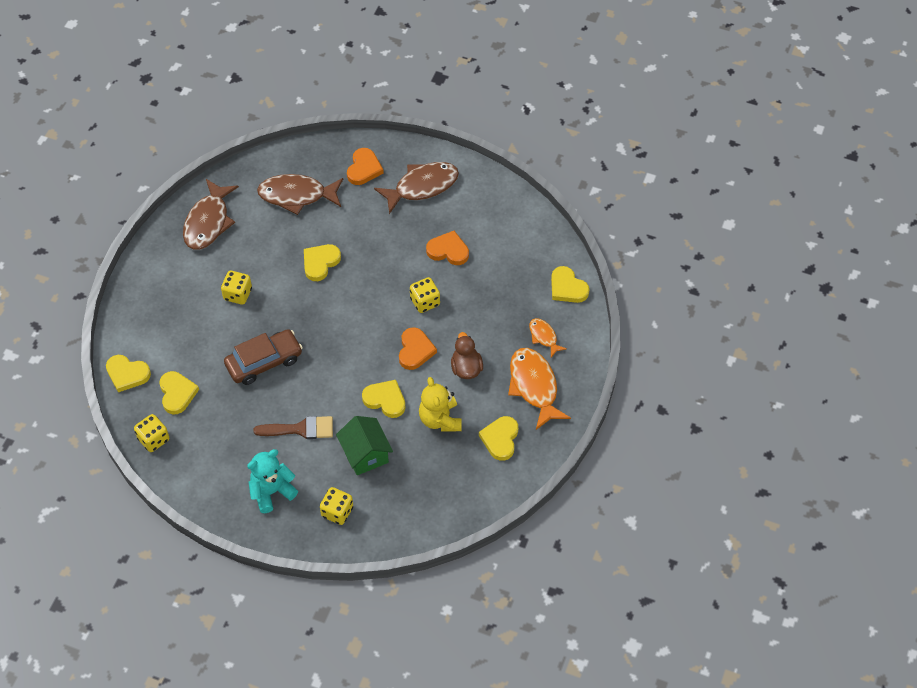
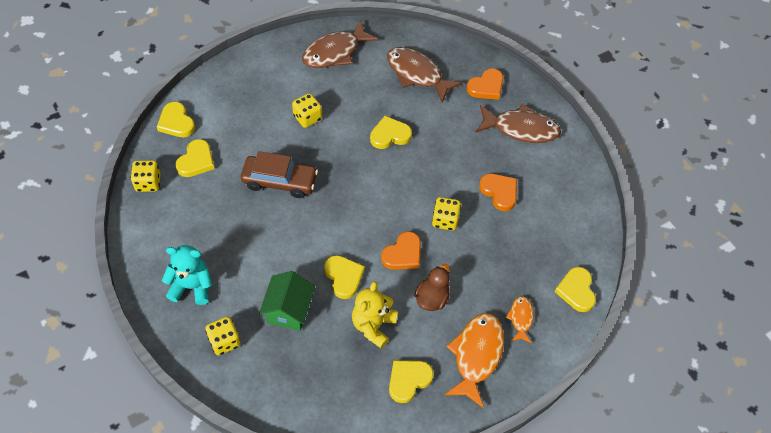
camera: 35 degrees right, 0 degrees up
(300, 429) = (258, 253): brown brush -> none

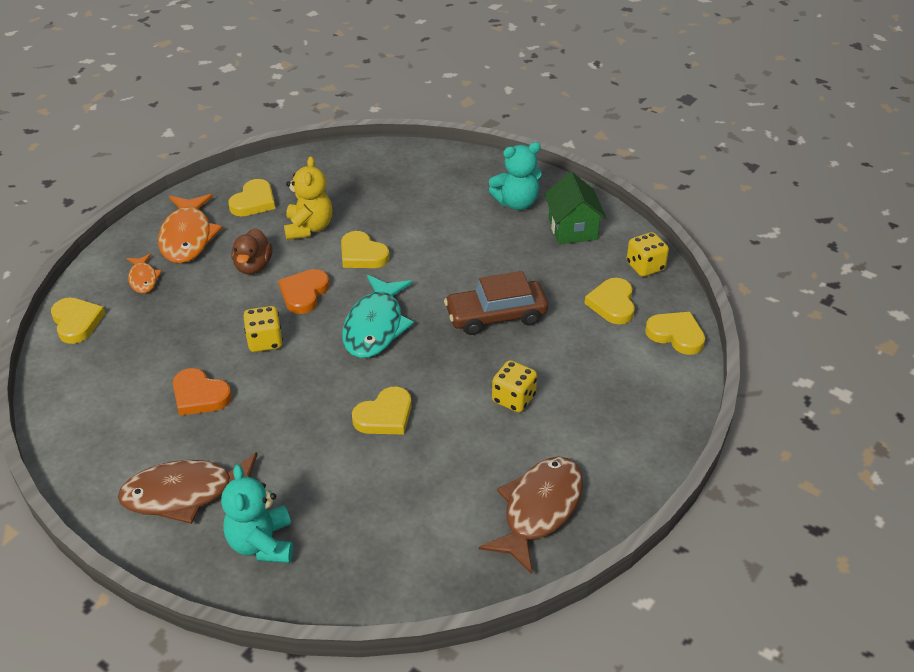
camera: 160 degrees right, 15 degrees down
(224, 341) = (452, 178): yellow dice -> none
(289, 310) = (405, 214): green house -> green house (572, 229)
(365, 204) = (375, 326): none -> turquoise fish
(417, 74) = (387, 522): brown fish -> none
(486, 87) = (262, 543): orange heart -> turquoise teddy bear

